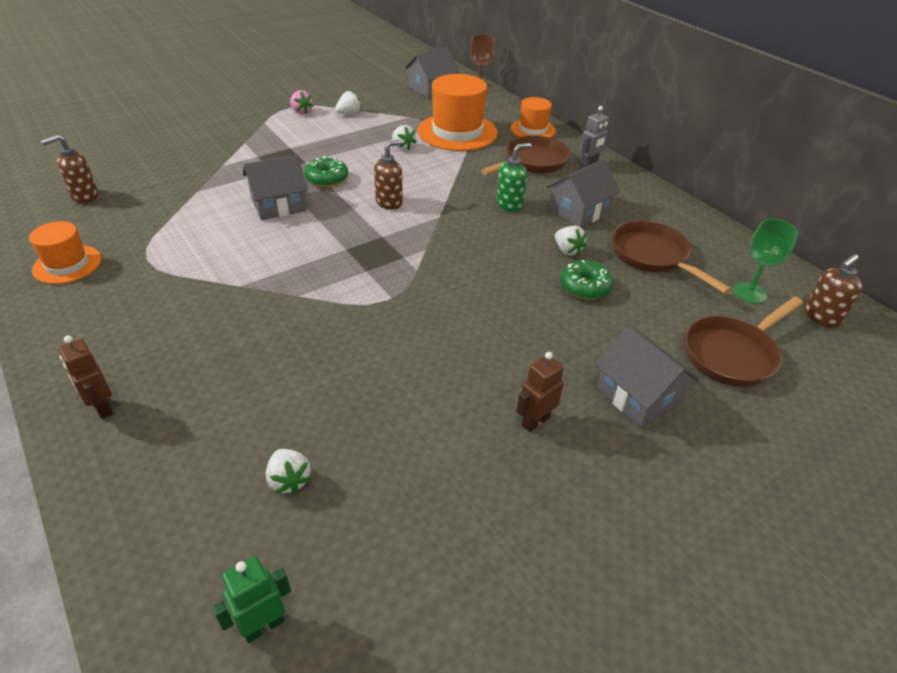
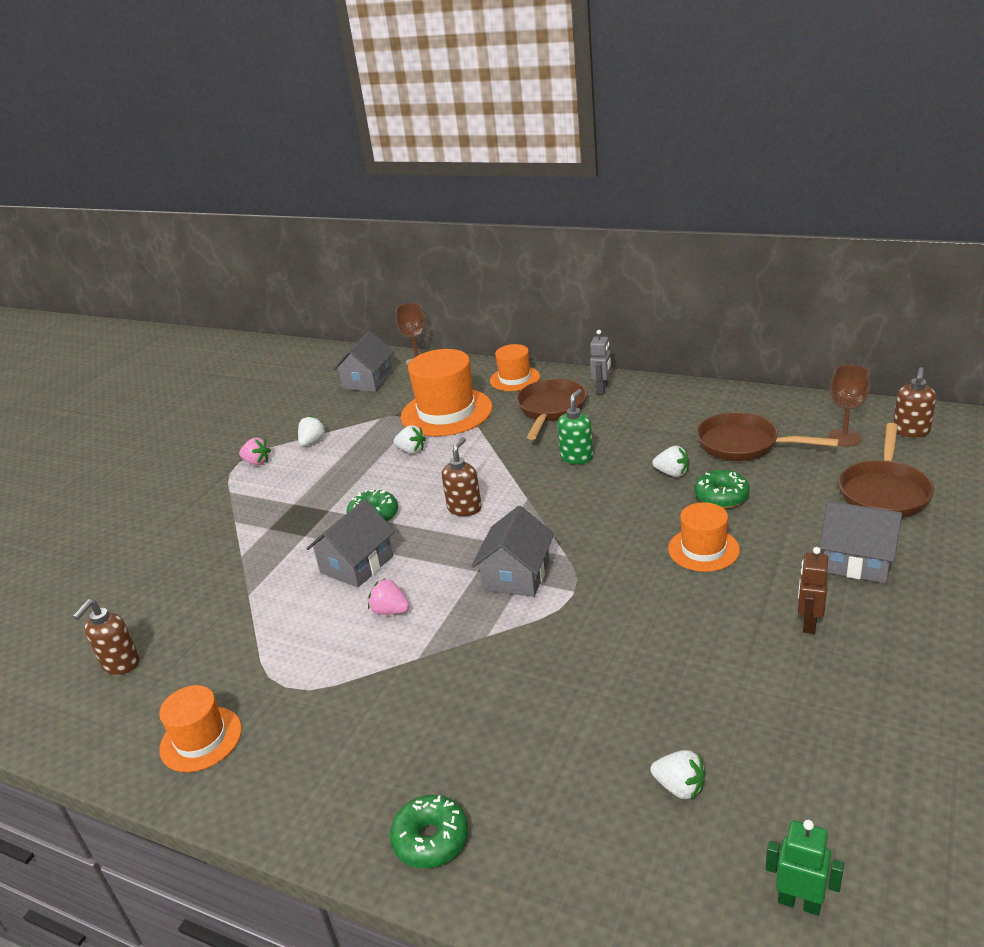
camera: 25 degrees left, 10 degrees down
(102, 408) = (431, 839): brown robot -> green donut
(261, 246) = (390, 611): none -> pink strawberry
(263, 625) = (799, 902): green robot -> green robot turned 90 degrees clockwise
(521, 319) = (703, 549): none -> orange hat
(578, 211) = (642, 435): grey house -> grey house (516, 575)
(749, 293) = (844, 438): green goblet -> brown goblet

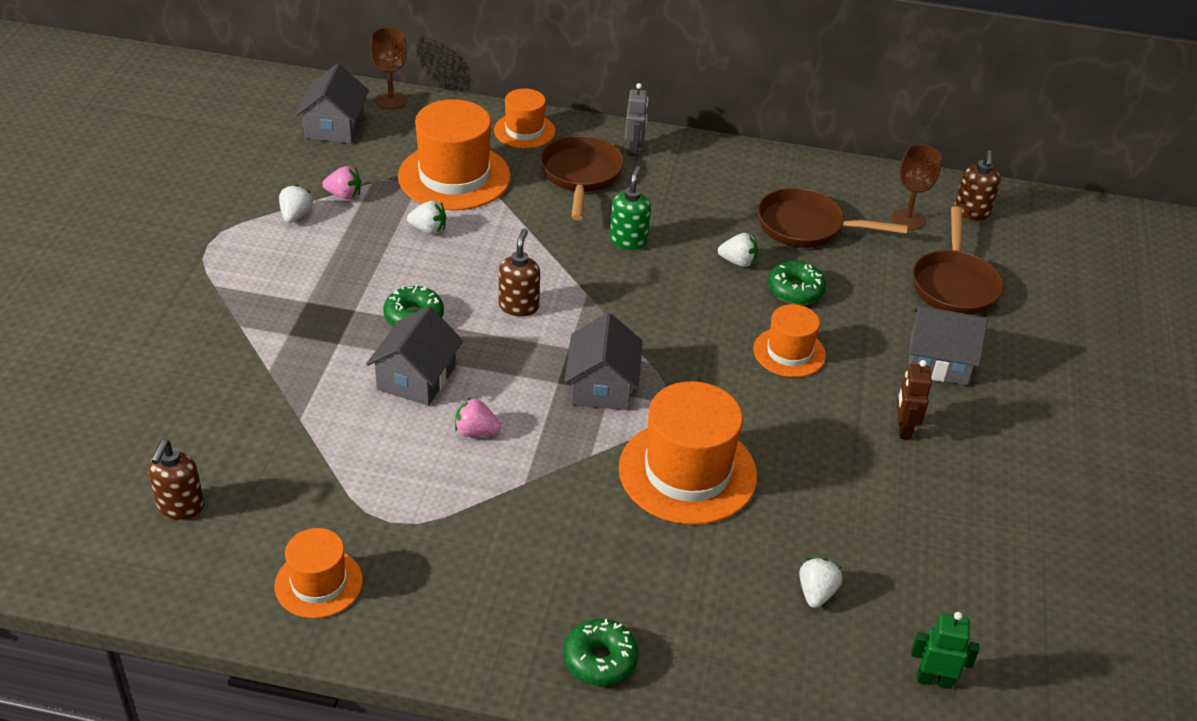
camera: 20 degrees left, 10 degrees up
(257, 462) = (233, 244): pink strawberry -> pink strawberry (344, 195)
(575, 655) = (687, 472): none -> orange hat
(679, 787) = (816, 593): white strawberry -> white strawberry turned 90 degrees counterclockwise

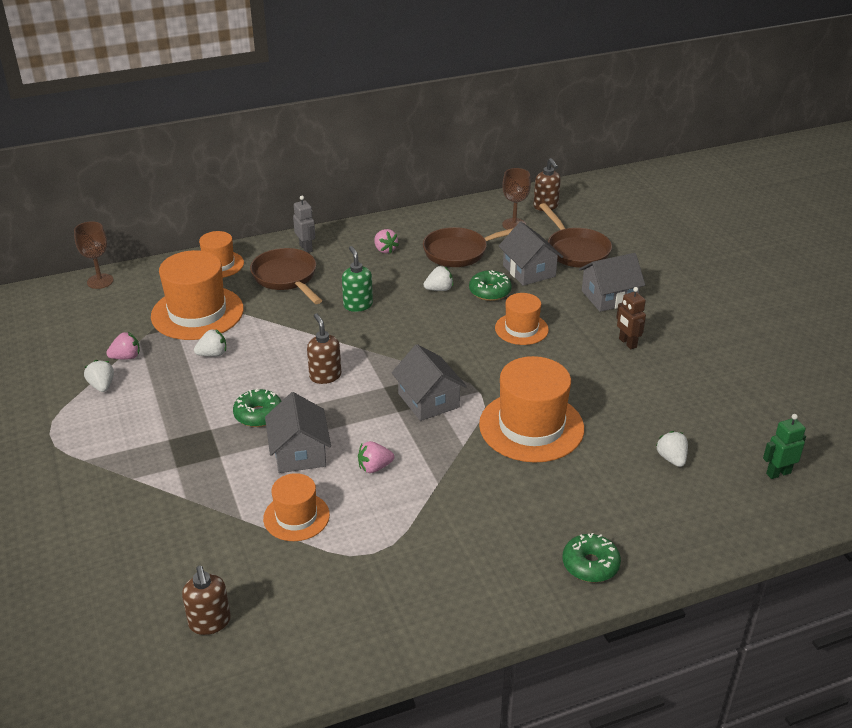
camera: 30 degrees left, 5 degrees down
(318, 583) = (363, 618): orange hat -> orange hat (296, 517)
(334, 127) = (73, 315): grey house -> grey house (529, 271)
(720, 187) = (385, 250): none -> pink strawberry

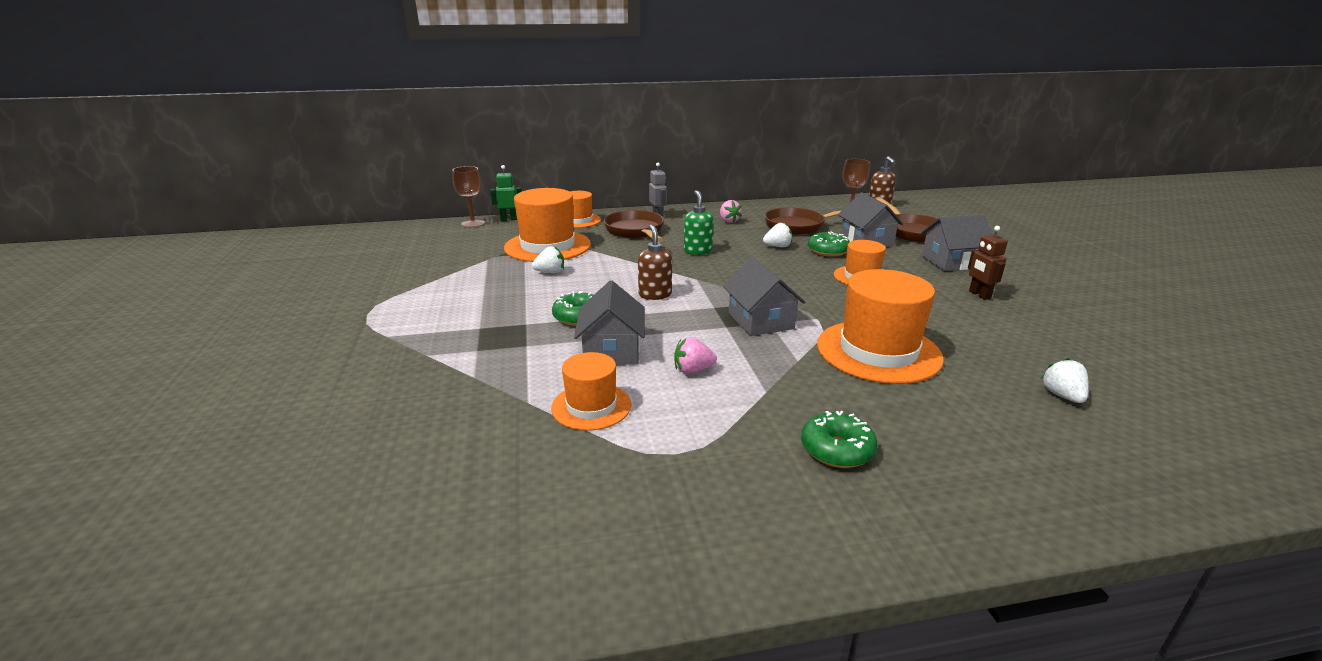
camera: 10 degrees right, 10 degrees down
(102, 386) = (437, 285): white strawberry -> none
(126, 357) = (470, 268): pink strawberry -> none
(210, 622) = (443, 508): brown soap dispenser -> none
(590, 565) = (977, 501): green donut -> green donut (837, 450)
(778, 473) = (1219, 424): green robot -> green robot (509, 219)

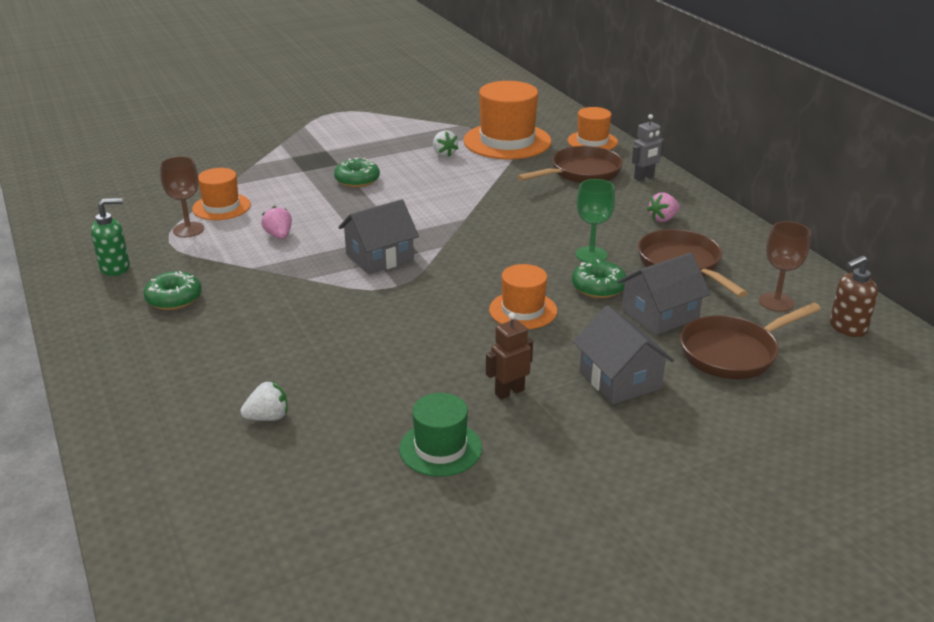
camera: 75 degrees right, 5 degrees up
(473, 223) = (544, 100): brown goblet -> brown goblet (188, 230)
(509, 219) = (569, 112): green robot -> none
(612, 350) = (303, 201): grey house -> none
(655, 295) = (416, 204): brown soap dispenser -> none
(697, 251) = (543, 211): green soap dispenser -> green soap dispenser (115, 268)
(777, 246) = (591, 255): white strawberry -> green goblet
(878, 351) = (334, 318): orange hat -> none
(1065, 325) = (440, 448): none -> green hat

